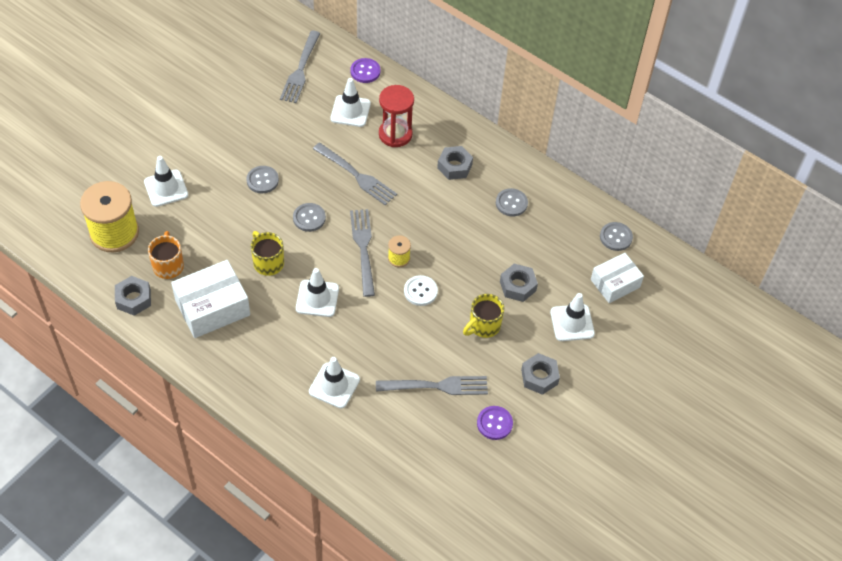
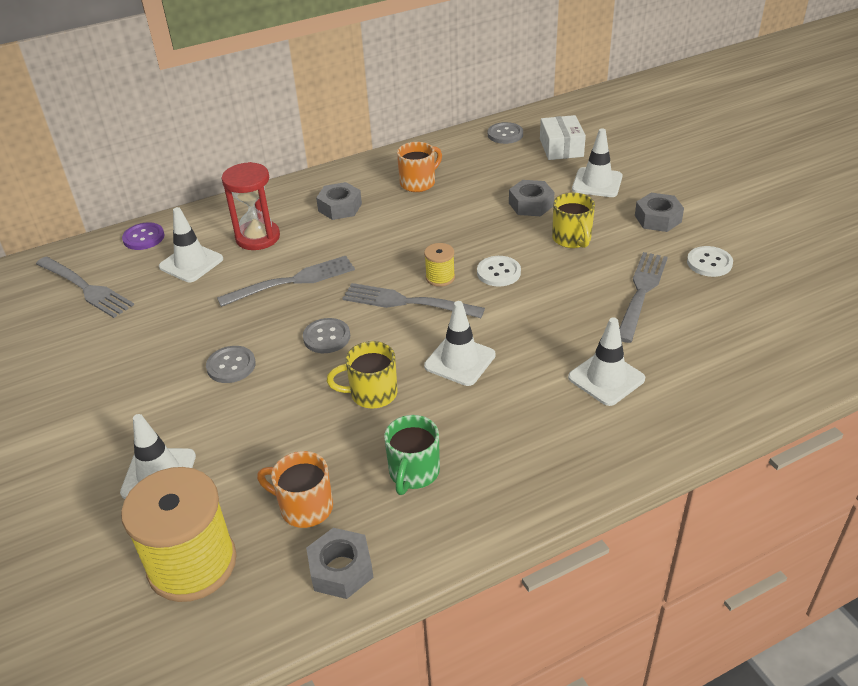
camera: 60 degrees left, 15 degrees down
(212, 307) = (413, 473): white box -> green mug
(494, 423) = (709, 263): purple button -> white button
(511, 203) = (418, 183): grey button -> orange mug

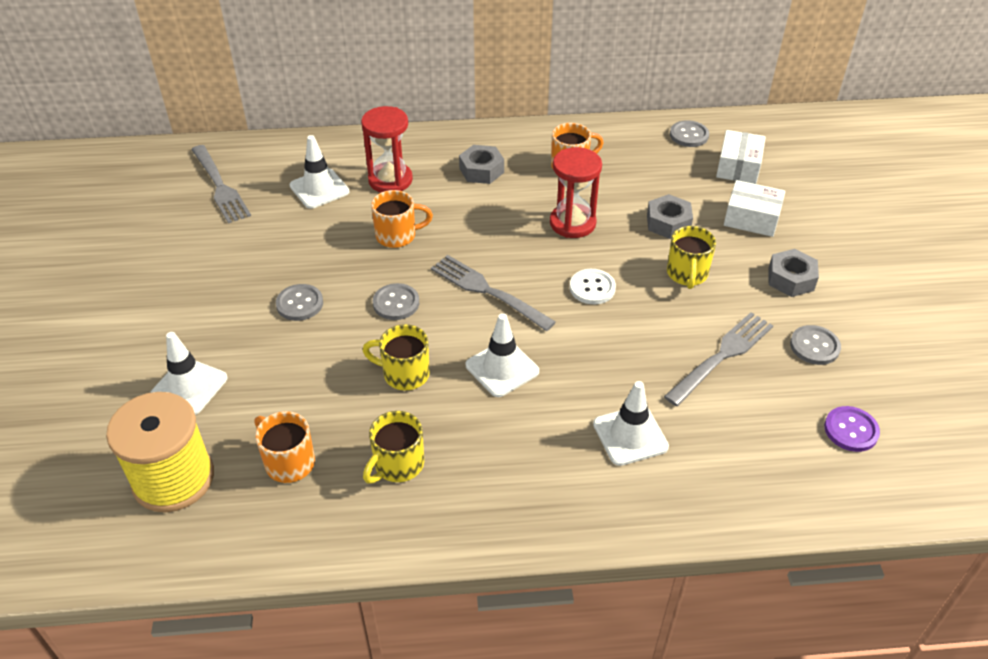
camera: 20 degrees right, 5 degrees up
(144, 238) = (292, 150): purple button -> purple button (851, 430)
(293, 281) = (397, 236): grey fork -> orange mug
(341, 569) = (287, 532): grey nut -> none
(413, 473) = (397, 465): green mug -> yellow mug
(440, 277) = (533, 275): yellow spool -> none
(449, 227) = (572, 223): none -> red hourglass
(597, 183) = (751, 218): white traffic cone -> white box
(709, 263) = (814, 346): white button -> grey button

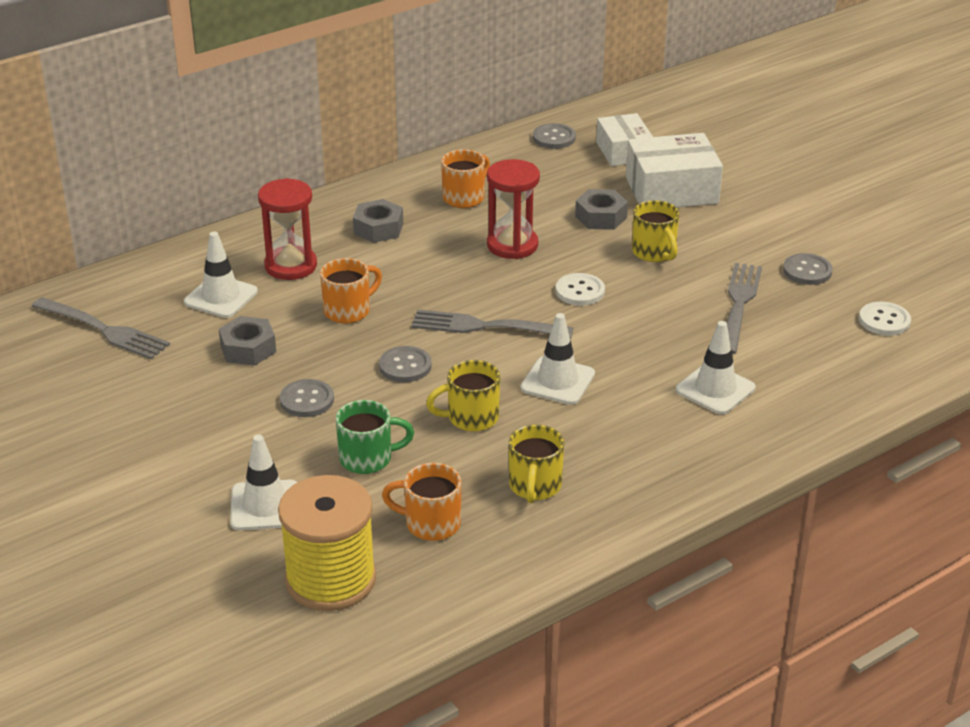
camera: 30 degrees left, 10 degrees down
(296, 377) = (368, 459): none -> green mug
(751, 218) = (671, 190): white box -> white box, size x1.52
(791, 279) = (745, 227): grey nut -> grey nut (248, 349)
(851, 430) = (884, 320): purple button -> white button

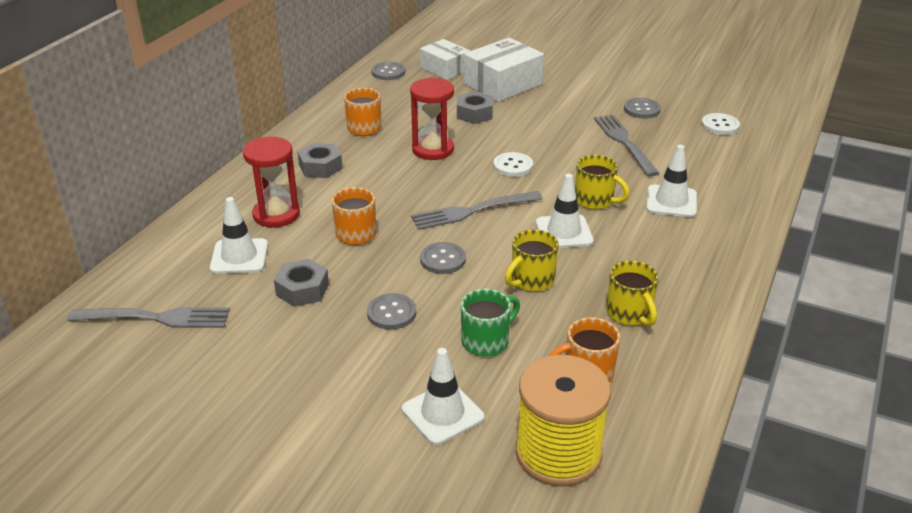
camera: 30 degrees left, 0 degrees up
(654, 252) = (535, 126): yellow mug -> yellow mug (595, 200)

